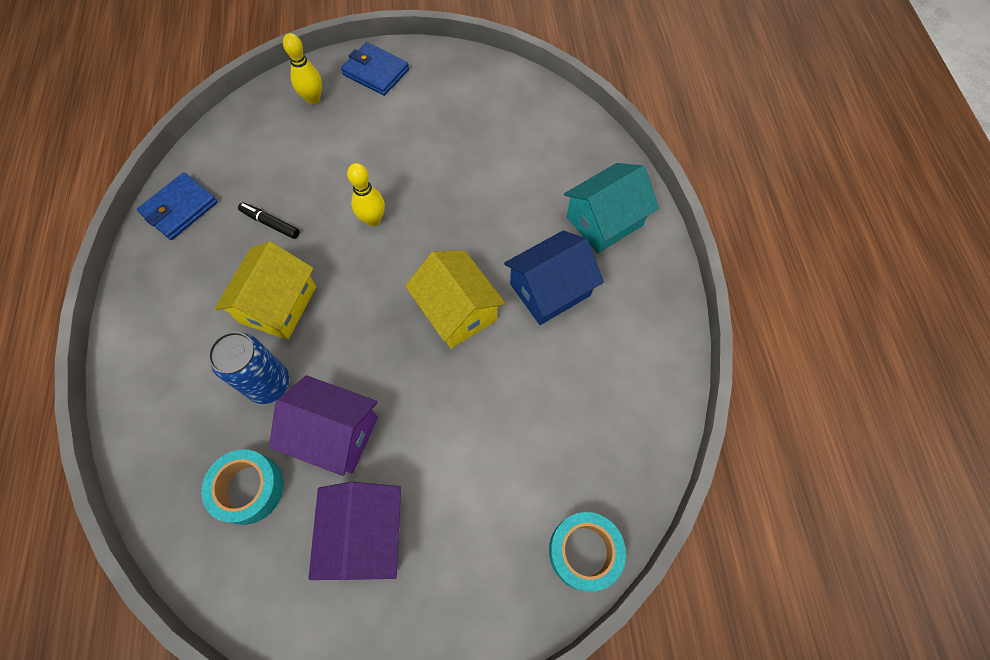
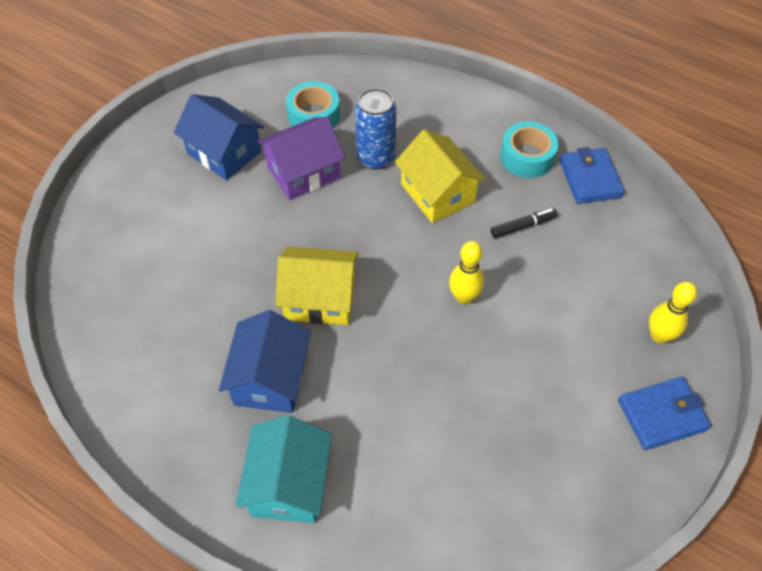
camera: 130 degrees right, 10 degrees down
(365, 534) = (224, 152): purple house -> blue house
(584, 551) = (83, 251): turquoise tape -> turquoise tape (527, 157)

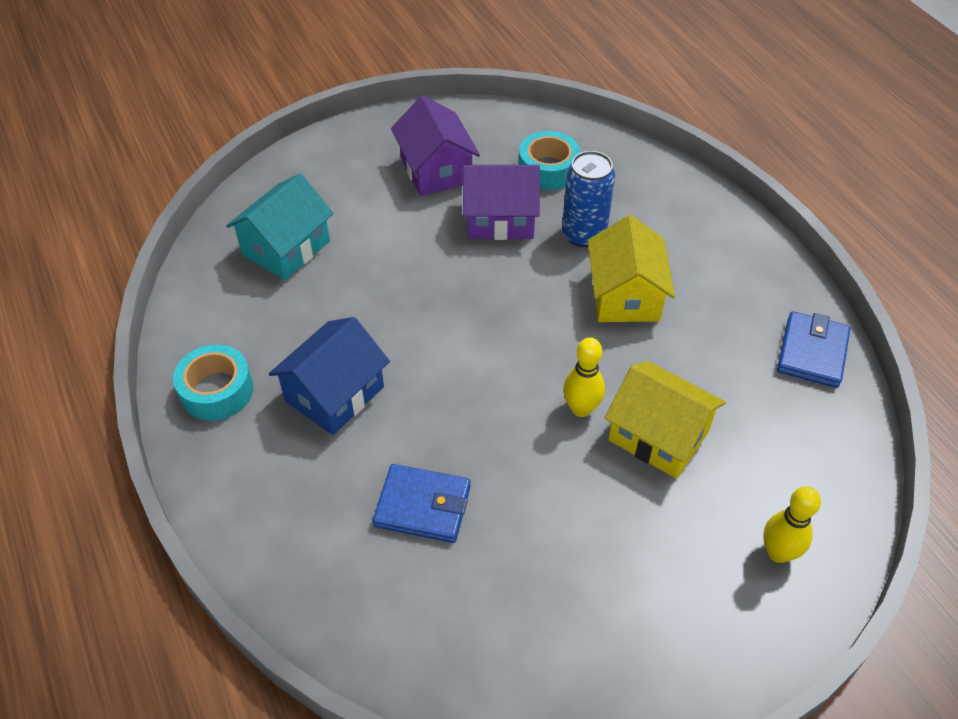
camera: 30 degrees right, 5 degrees down
(224, 152) = (436, 170): blue house -> purple house
(289, 484) = (284, 497): turquoise house -> turquoise house (286, 248)
(320, 299) = (433, 343): yellow house -> yellow house (658, 436)
(523, 226) = (697, 368): black marker -> none
(527, 157) = (752, 300): turquoise tape -> turquoise tape (216, 391)
(662, 415) = (721, 636): blue wallet -> blue wallet (423, 506)

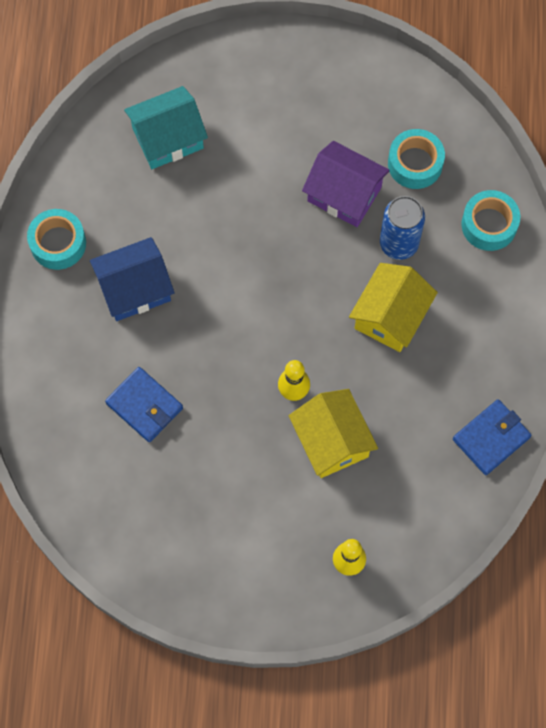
camera: 30 degrees right, 20 degrees up
(436, 170) = (325, 117): purple house -> none
(654, 185) = (489, 225): none -> turquoise tape

